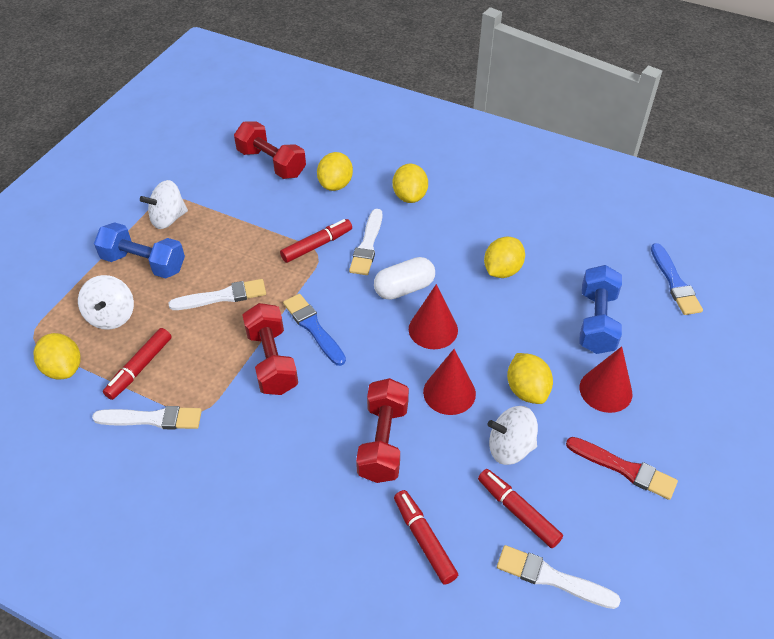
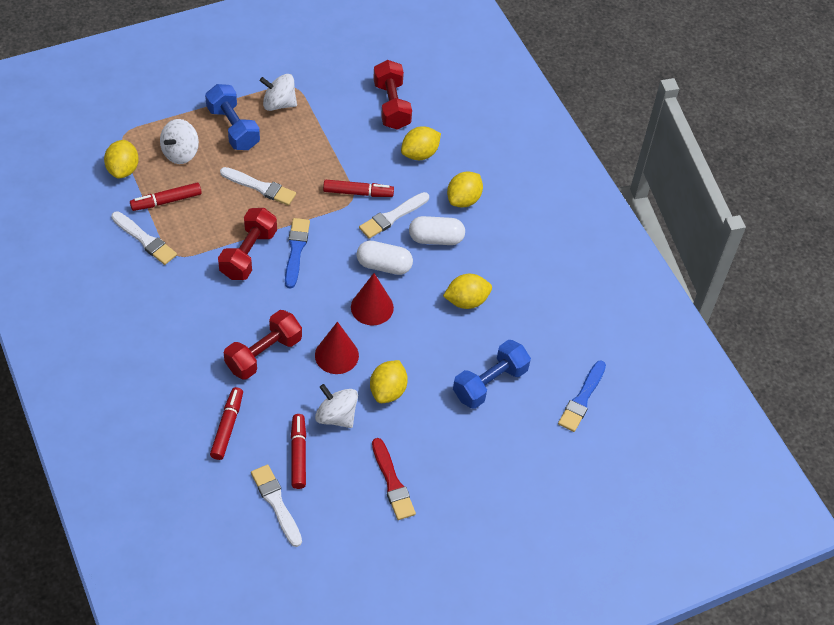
camera: 35 degrees right, 5 degrees up
(422, 239) = (436, 238): none -> white capsule
(605, 390) = (439, 430): red cone -> none

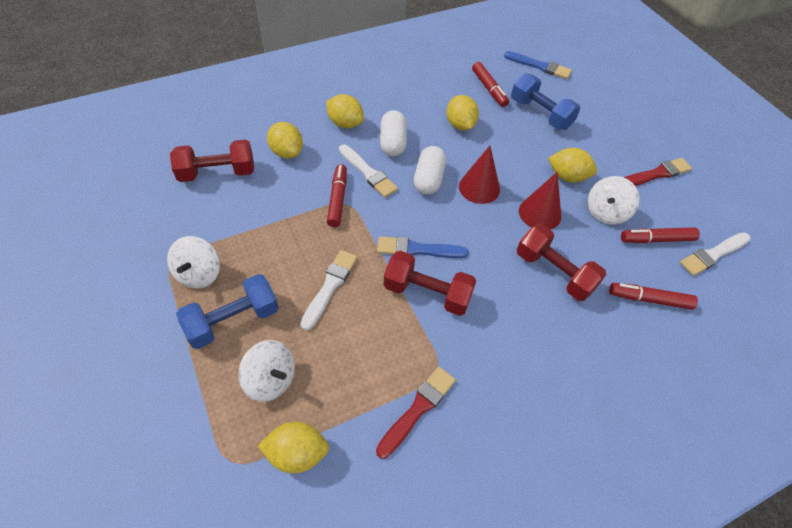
camera: 90 degrees left, 0 degrees up
(145, 240) = (417, 409): white brush -> red brush
(166, 201) = (353, 389): red marker -> red marker (489, 89)

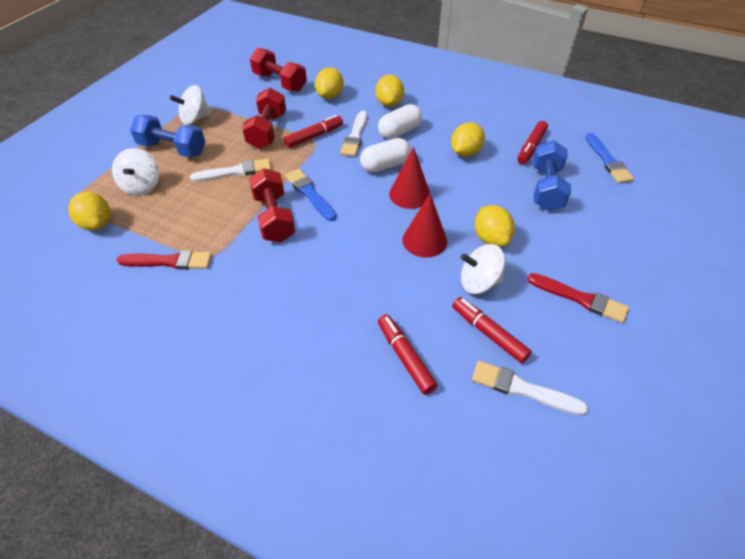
camera: 55 degrees right, 5 degrees down
(554, 272) = (368, 278): red dumbbell -> red dumbbell (267, 131)

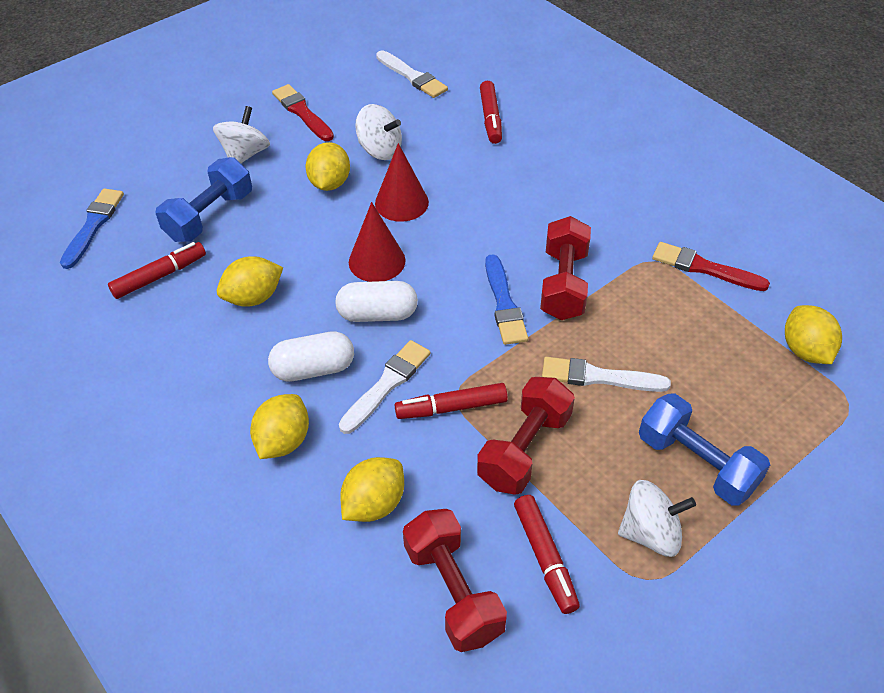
camera: 155 degrees left, 0 degrees up
(142, 186) = (746, 398): white spinning top -> white spinning top (245, 154)
(488, 333) = (407, 113): red marker -> red marker (545, 558)

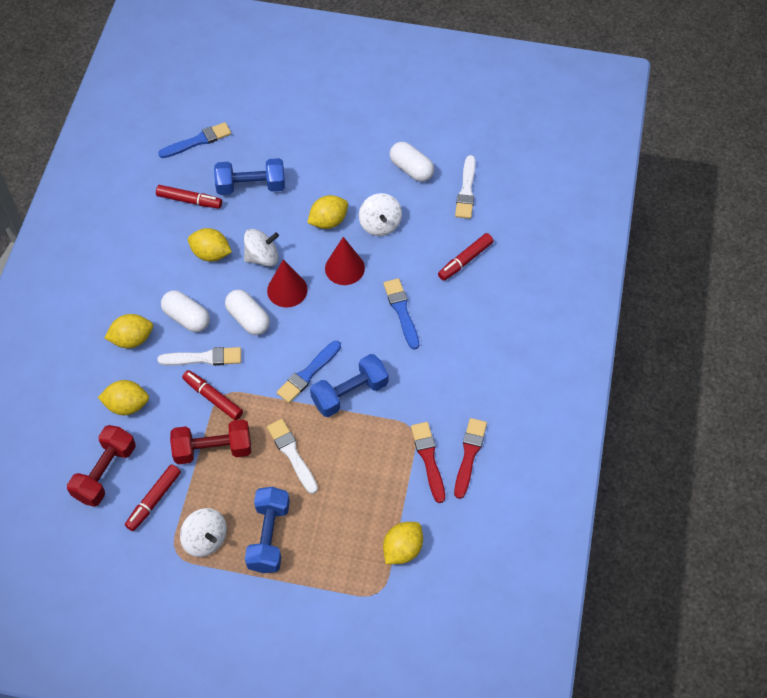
camera: 50 degrees right, 10 degrees up
(245, 154) = (314, 162): white spinning top -> white spinning top (262, 257)
(302, 112) = (376, 160): red brush -> red brush (469, 455)
(343, 96) = (411, 169): none -> white capsule
(502, 191) = (401, 311): none -> blue brush
(564, 284) = (349, 393): red dumbbell -> blue dumbbell

